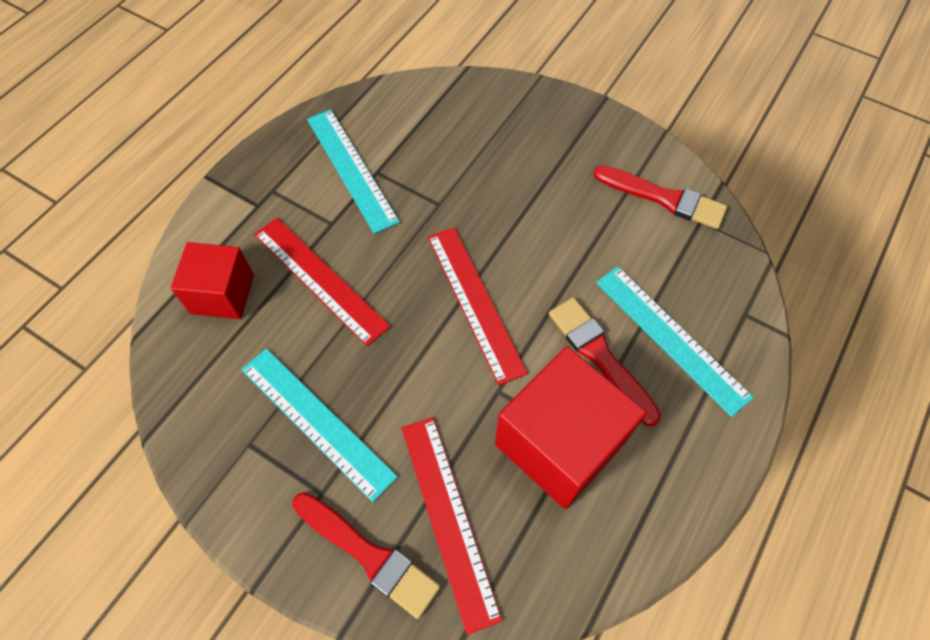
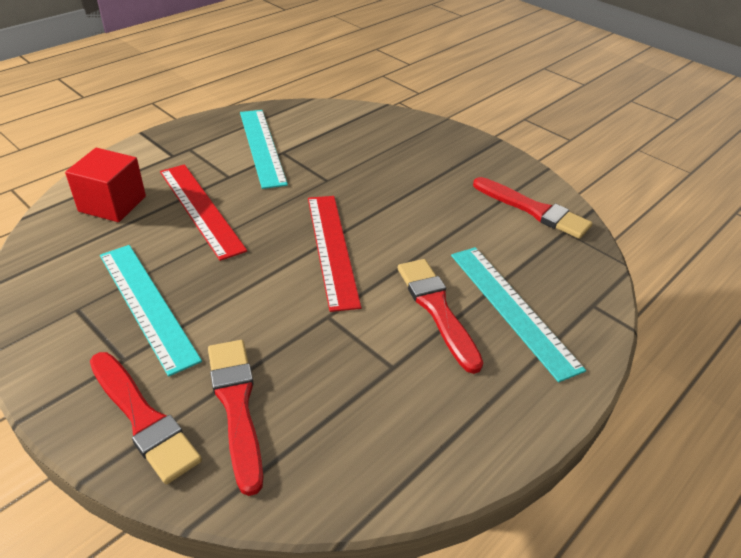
camera: 10 degrees right, 20 degrees down
(448, 518) = (236, 406): red ruler -> red brush
(559, 443) = (373, 368): red cube -> none

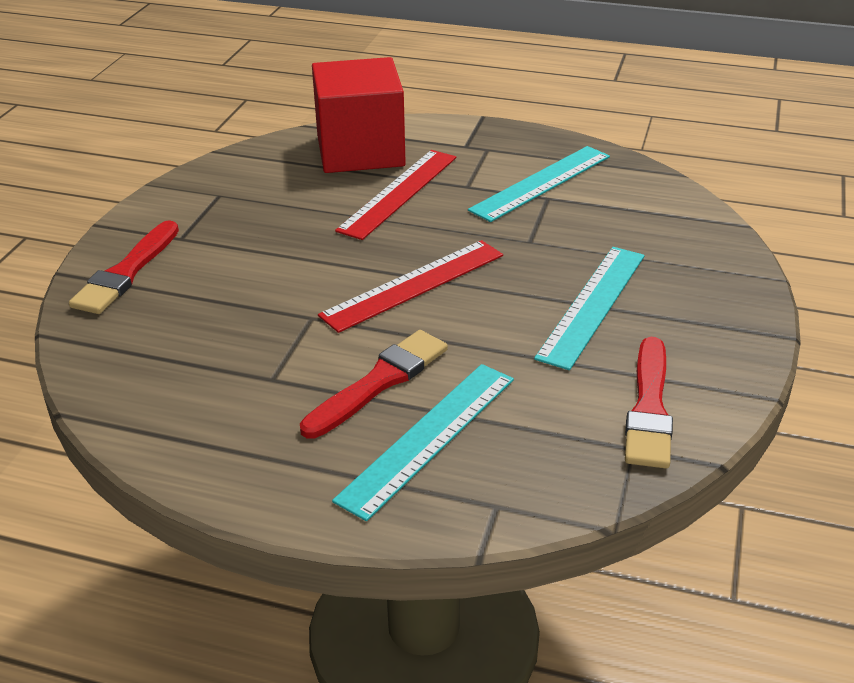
camera: 65 degrees right, 5 degrees down
(112, 204) = (360, 151): red cube -> red cube, size x1.62
(147, 305) = (248, 221): turquoise ruler -> turquoise ruler (592, 305)
(236, 406) = (166, 309): red brush -> none

